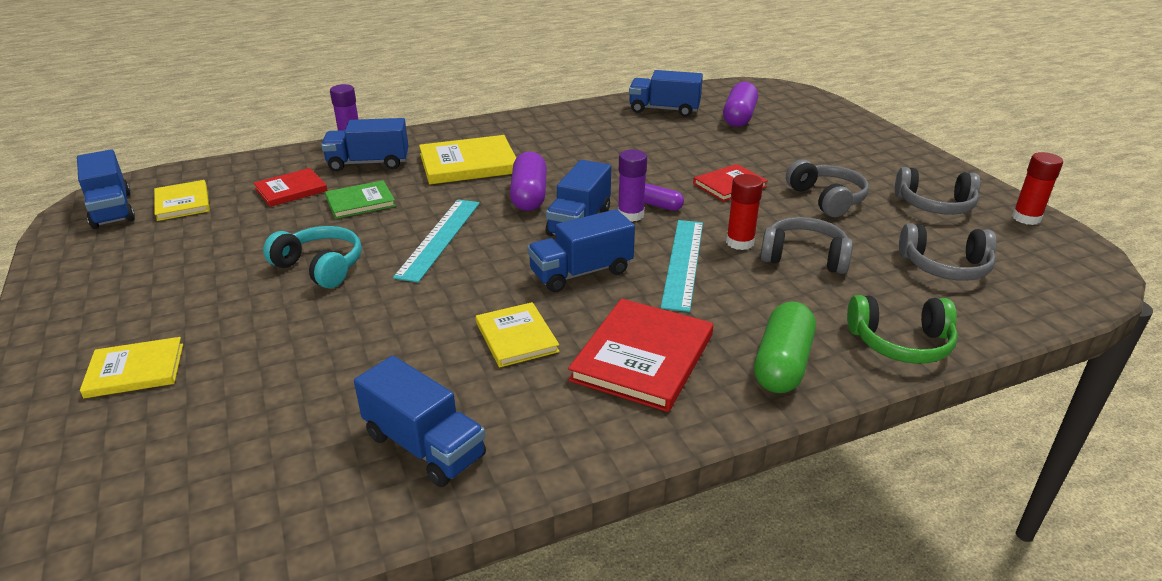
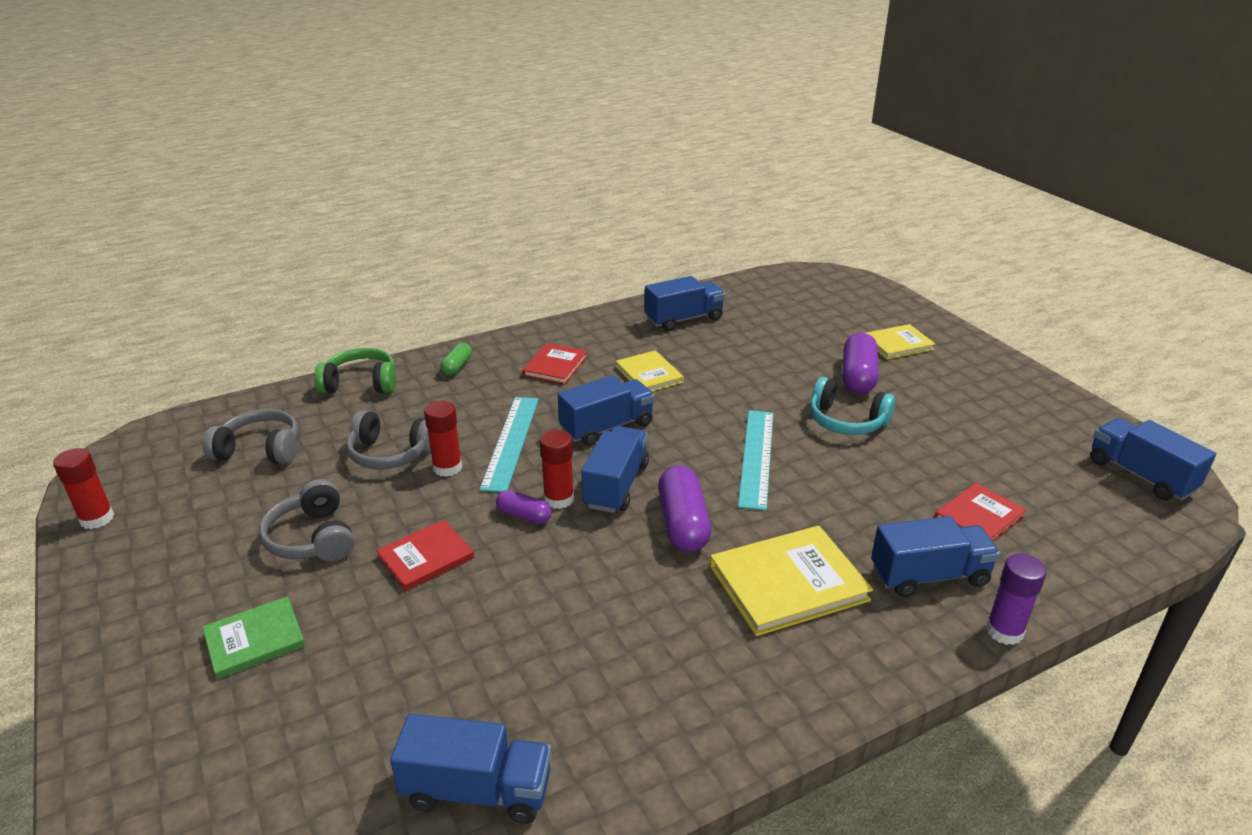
camera: 175 degrees right, 0 degrees up
(183, 203) = (1078, 490): yellow book -> none
(360, 202) = (878, 502): green book -> green book (255, 640)
(424, 446) = (684, 319): blue truck -> blue truck turned 120 degrees clockwise
(630, 215) = (559, 499): purple glue stick -> red glue stick
(643, 357) = (555, 366): red book -> red book, size x0.62
(739, 117) = (332, 765): purple capsule -> purple capsule (858, 377)
(782, 364) = (457, 367): green capsule -> green capsule, size x0.56
(934, 205) = (185, 534): grey headphones -> none

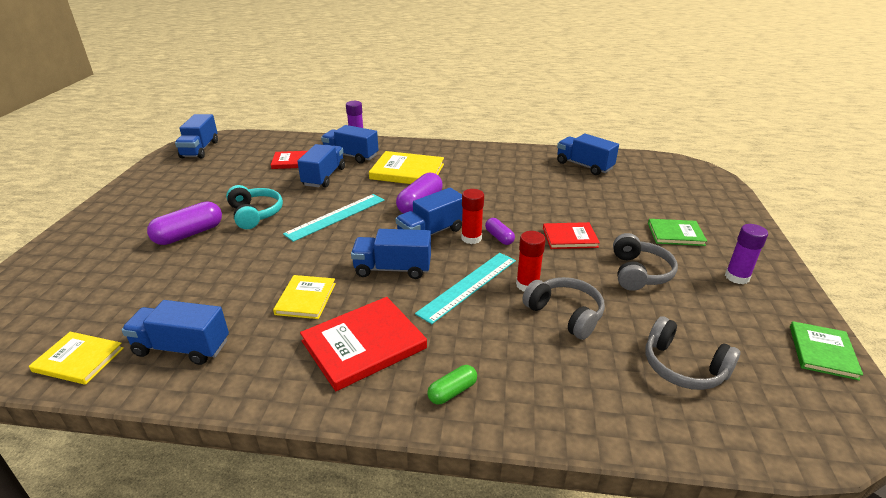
camera: 145 degrees left, 0 degrees up
(97, 519) = (822, 352): red glue stick -> green book
(168, 588) = (737, 277): none -> purple glue stick
(360, 383) = (566, 416): green headphones -> none
(555, 366) = (364, 345): red book -> red book, size x1.62
(881, 510) = (324, 177): none -> blue truck
(897, 344) = (112, 244): yellow book -> yellow book (78, 360)

